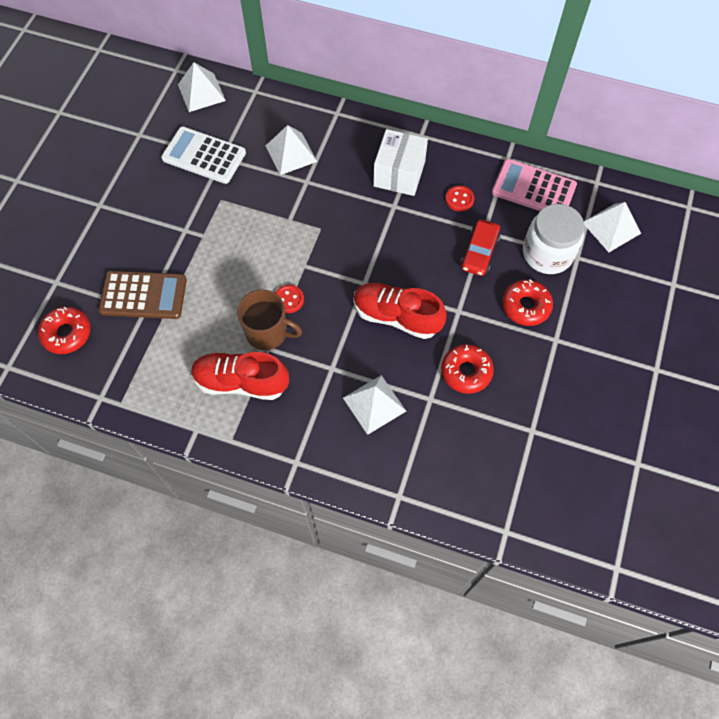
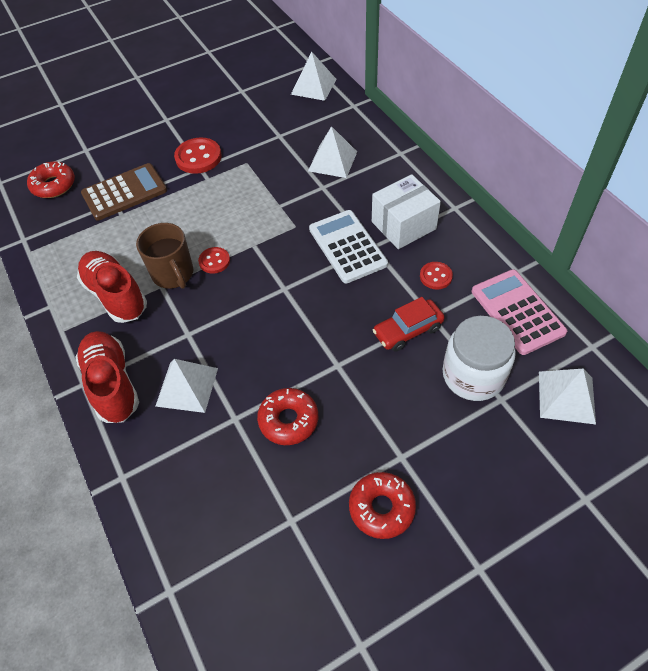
camera: 45 degrees right, 10 degrees down
(143, 295) = (124, 192): brown calculator -> brown calculator turned 75 degrees counterclockwise
(173, 222) = (198, 157): none -> red button
(204, 156) = (268, 127): white calculator -> white calculator (347, 246)
(397, 316) = (280, 332): red shoe -> red shoe (112, 384)
(525, 306) = (403, 405): red donut -> red donut (381, 508)

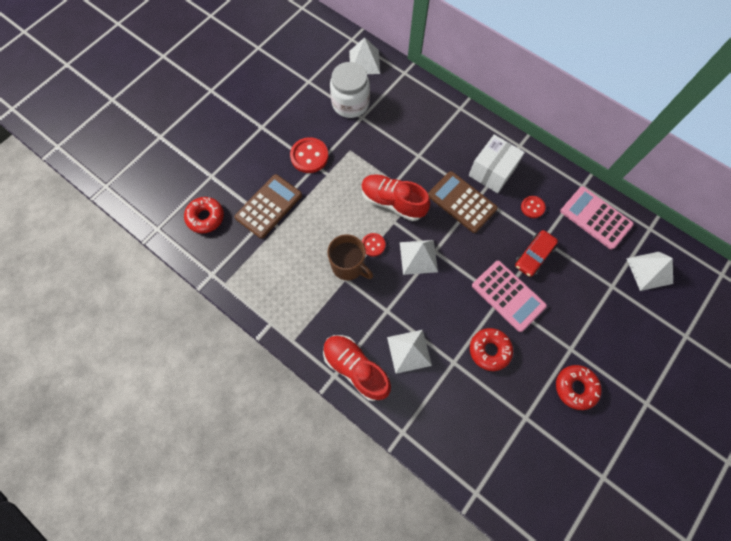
camera: 25 degrees left, 15 degrees up
(116, 295) = (316, 298): red shoe -> red shoe (393, 202)
(332, 161) = (414, 130): white pyramid -> white pyramid (418, 257)
(347, 246) = (462, 202): white calculator -> brown calculator
(349, 365) = (508, 296): none -> pink calculator
(473, 375) = (588, 275): white jar -> white jar (350, 103)

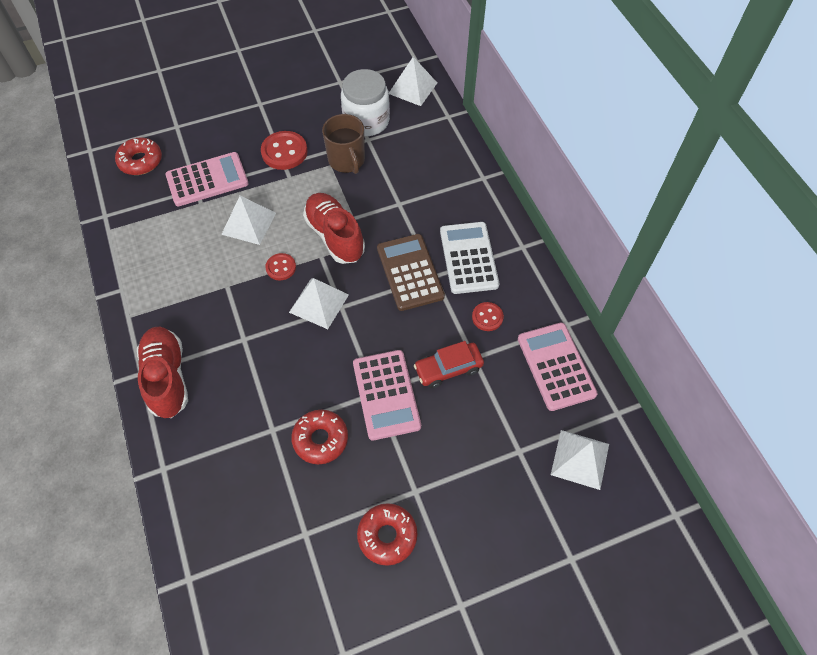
camera: 30 degrees right, 10 degrees down
(269, 206) = (207, 180): brown calculator -> pink calculator
(349, 266) = (240, 275): brown mug -> brown mug (347, 160)
(409, 351) = (234, 391): white pyramid -> white pyramid (249, 223)
(492, 172) = (468, 258): white box -> white calculator

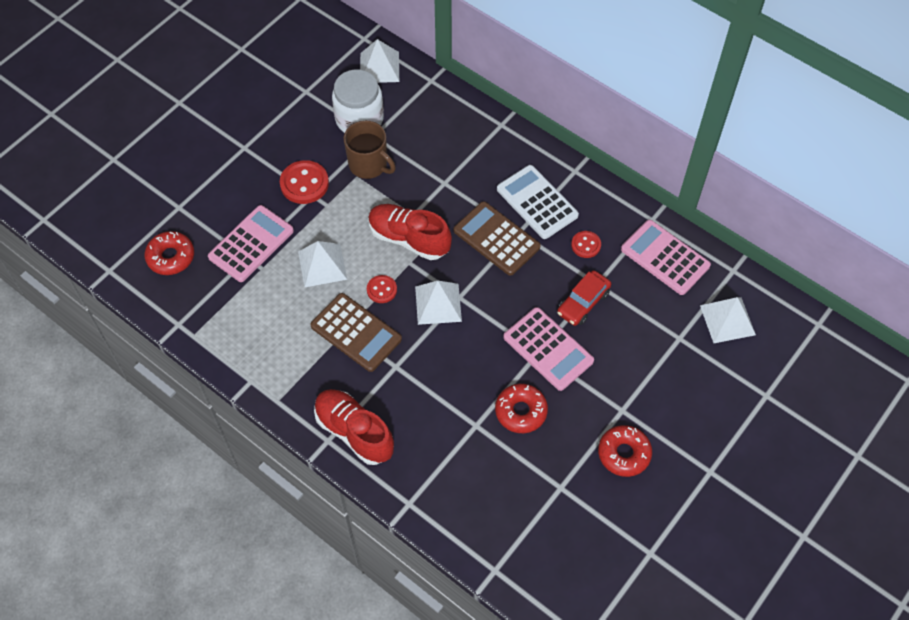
camera: 30 degrees left, 0 degrees up
(233, 293) = (356, 332): none -> brown calculator

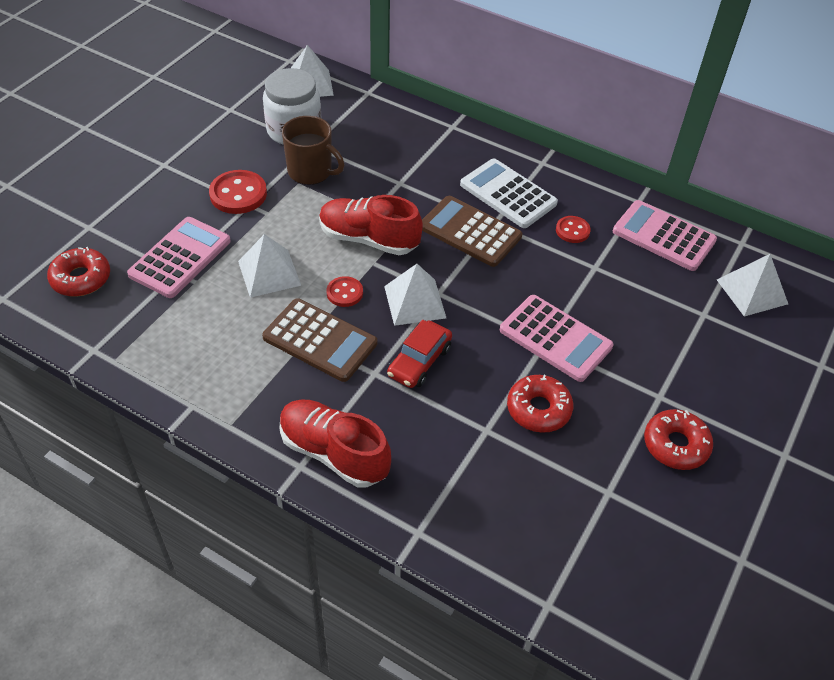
camera: 10 degrees left, 10 degrees down
(583, 303) = (584, 287): red car -> red car (419, 361)

